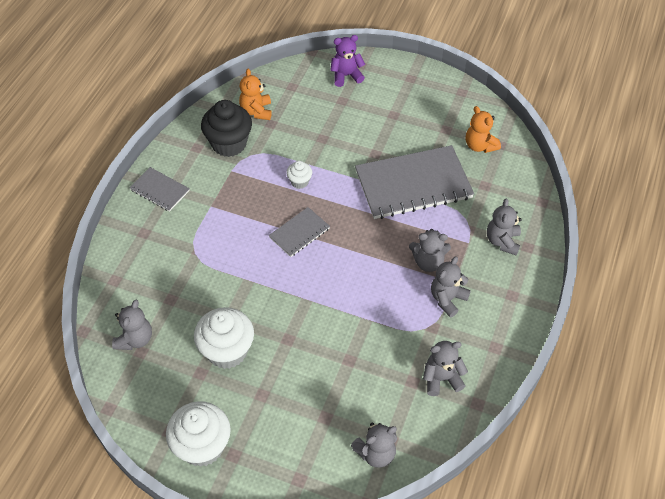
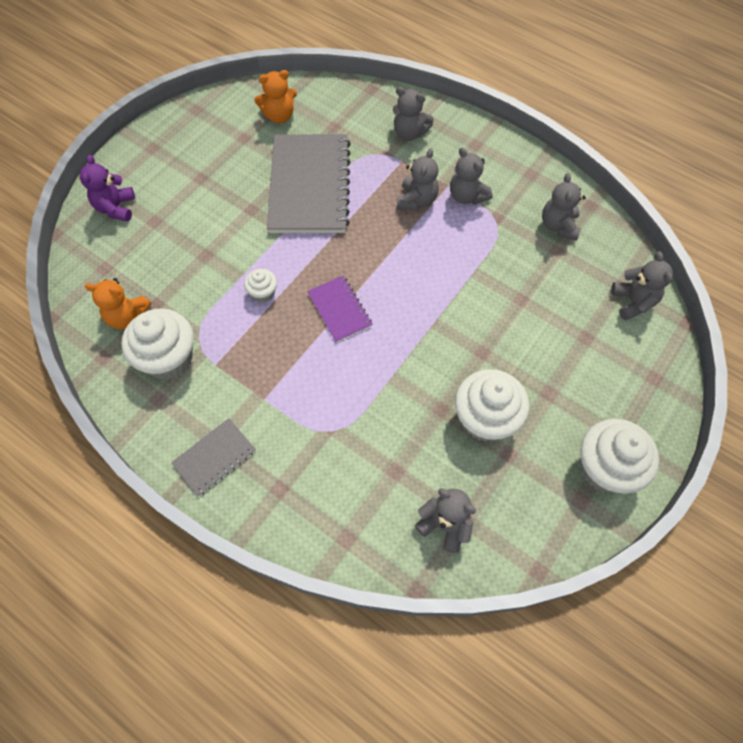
camera: 75 degrees left, 10 degrees up
(229, 144) = (169, 359): black cupcake -> white cupcake
(299, 233) = (339, 310): grey notebook -> purple notebook

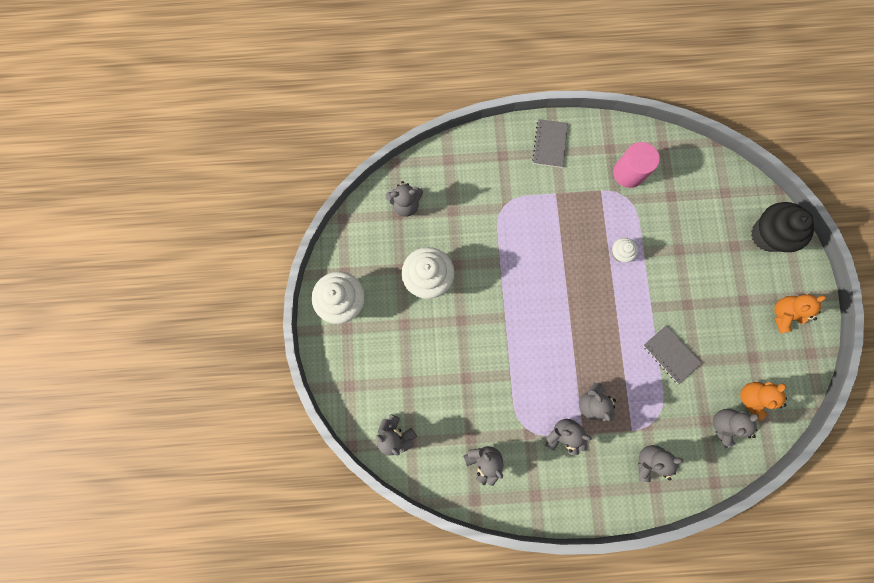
camera: 140 degrees right, 15 degrees up
(116, 208) = (767, 235): purple teddy bear -> black cupcake
(127, 316) = (678, 176): orange teddy bear -> orange teddy bear (783, 314)
(169, 359) = (628, 173): white cupcake -> pink cylinder
(309, 186) = (670, 354): grey notebook -> grey notebook, size x0.49
(322, 115) = (723, 425): none -> grey teddy bear
(339, 310) = (566, 279): purple notebook -> none

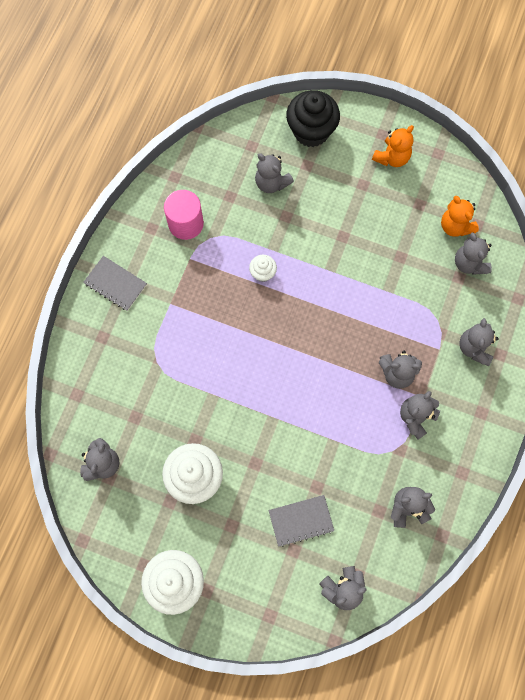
camera: 65 degrees left, 5 degrees down
(670, 354) = (383, 276): grey notebook -> grey notebook (301, 520)
(702, 224) = (271, 183): none -> grey teddy bear
(783, 314) = (392, 157): orange teddy bear -> orange teddy bear turned 135 degrees counterclockwise

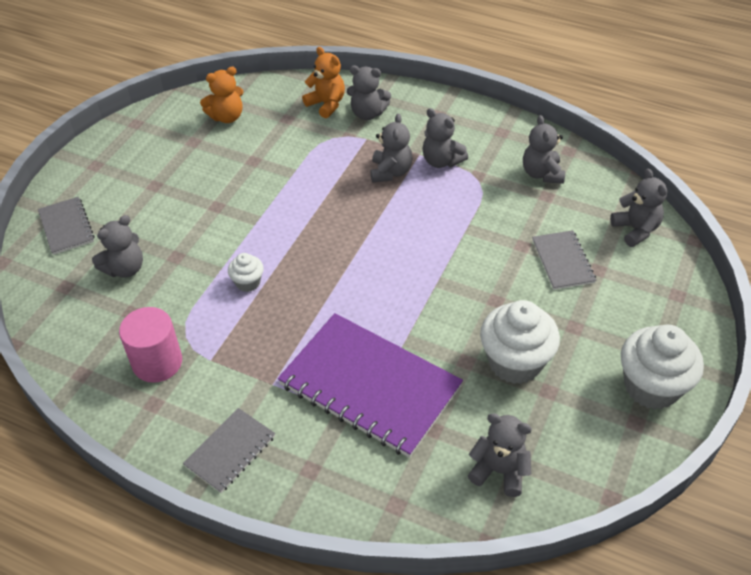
camera: 85 degrees left, 25 degrees down
(170, 371) = (370, 386): none -> purple notebook
(311, 131) = (66, 227): black cupcake -> grey notebook
(392, 157) = (128, 159): orange teddy bear -> orange teddy bear (326, 104)
(469, 263) = (272, 110): grey teddy bear -> none

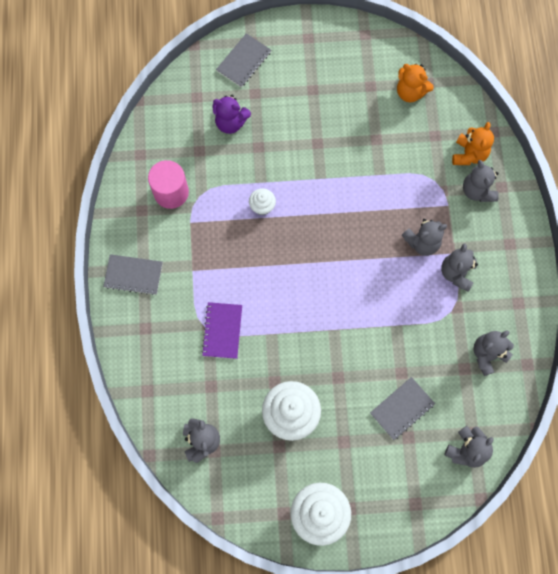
camera: 60 degrees right, 25 degrees up
(125, 268) = (231, 122): grey teddy bear -> purple teddy bear
(370, 386) = (222, 331): purple notebook -> purple notebook, size x0.49

